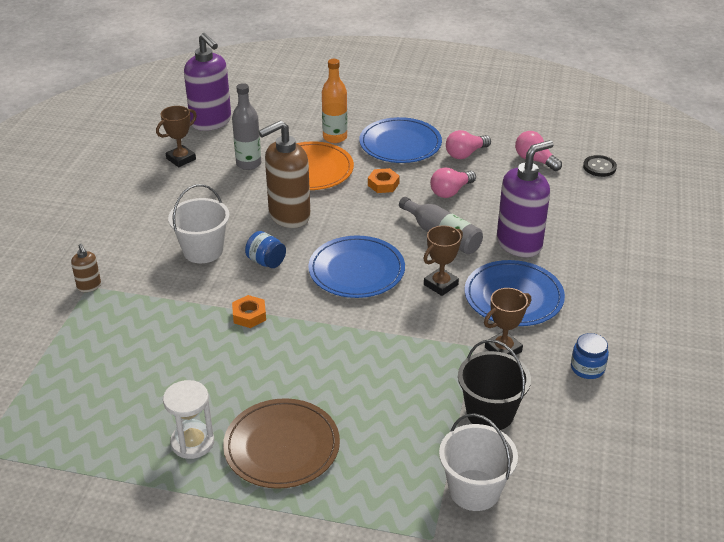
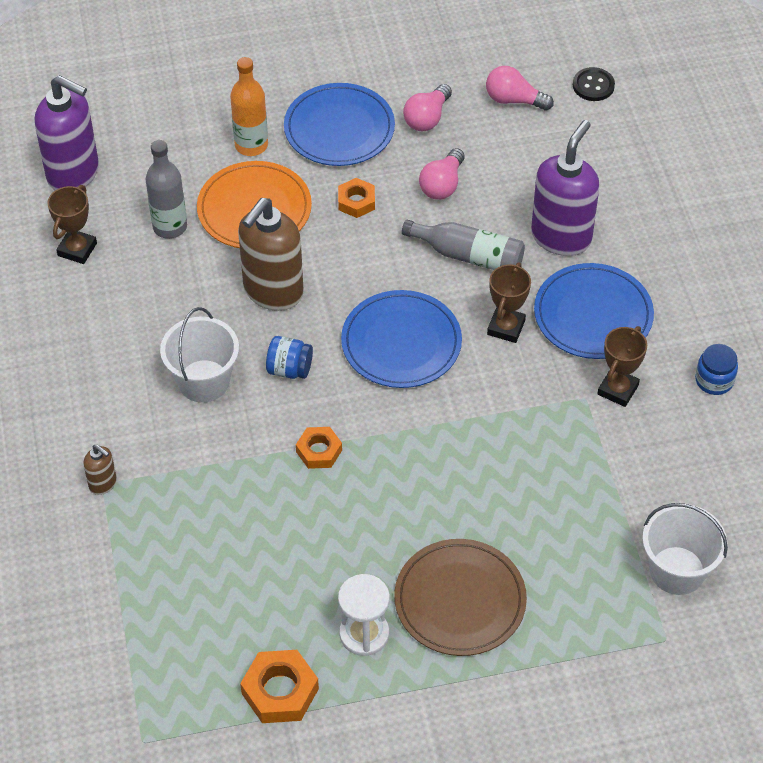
camera: 25 degrees left, 15 degrees up
(101, 457) = (280, 691): none -> orange nut
(490, 413) = (645, 475): black bucket -> none

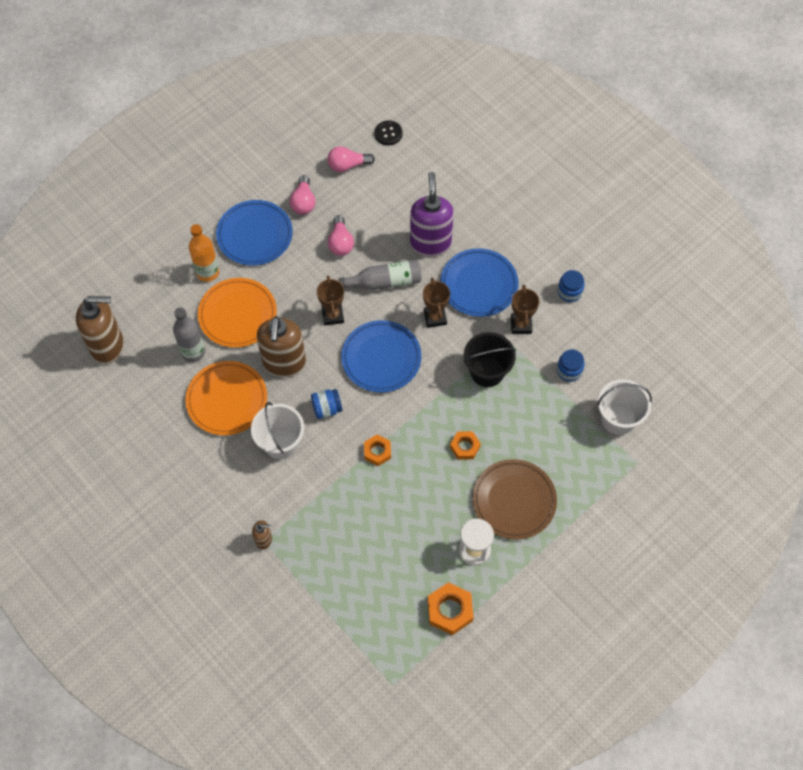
camera: 30 degrees left, 10 degrees up
(73, 173) = (108, 346): purple soap dispenser -> brown soap dispenser
(77, 249) = (145, 396): brown trophy -> brown trophy (333, 315)
(172, 300) = (227, 400): none -> orange plate
(356, 201) = (296, 279): orange nut -> orange nut (465, 447)
(531, 425) = (487, 371): none -> black bucket
(647, 477) = (569, 371): none -> blue jar

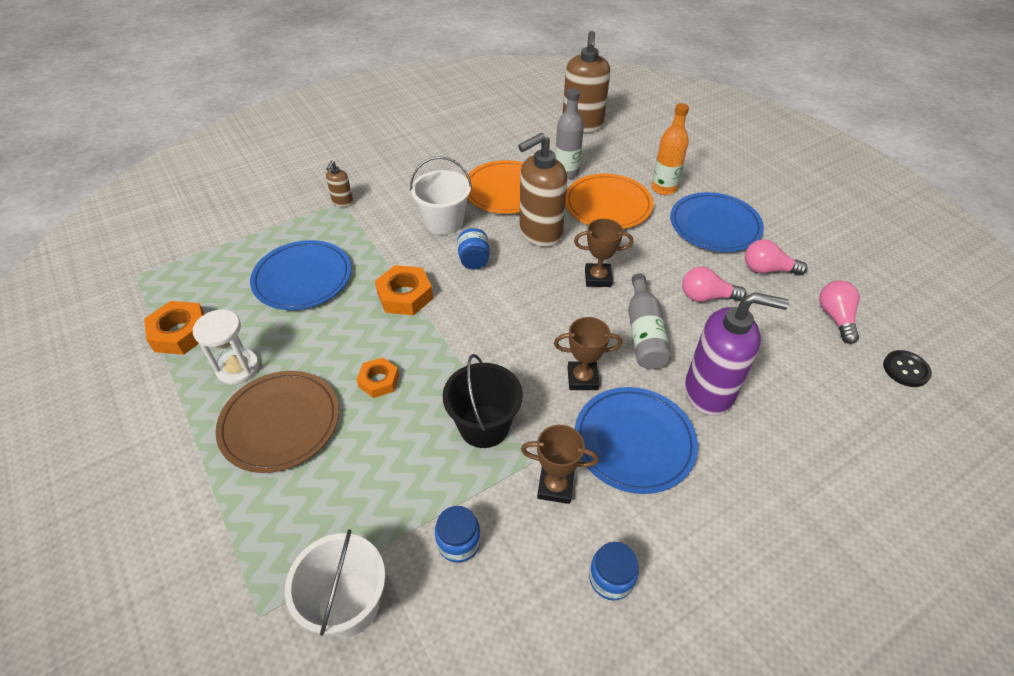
camera: 100 degrees right, 15 degrees down
(284, 363) = (540, 233): brown soap dispenser -> brown soap dispenser turned 45 degrees counterclockwise
(377, 452) = (405, 296): orange nut -> orange nut, size x1.54
(381, 358) = (530, 315): blue plate -> blue plate (302, 278)

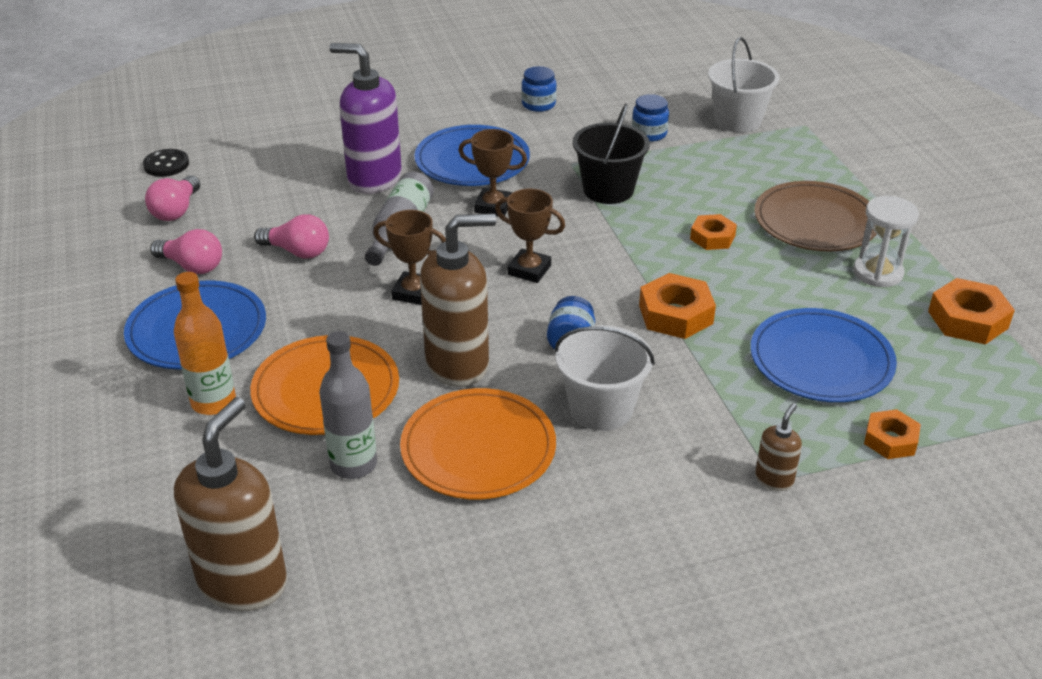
camera: 165 degrees left, 10 degrees down
(270, 233) = (890, 440): none -> orange nut
(555, 486) = (558, 148): brown trophy -> brown trophy (529, 270)

